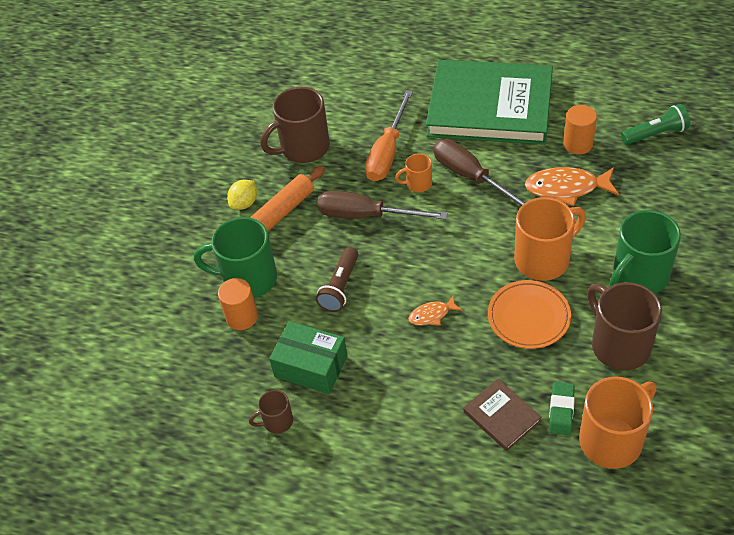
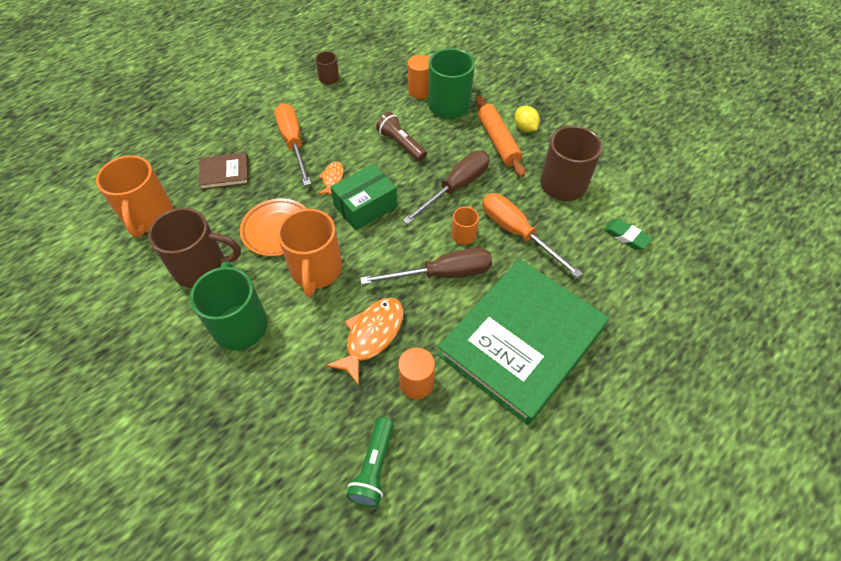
camera: 115 degrees right, 5 degrees up
(311, 366) = (352, 105): green box -> green box (365, 206)
(409, 383) = (293, 143): none -> orange screwdriver
(561, 410) = (195, 204): green eraser -> green eraser (626, 236)

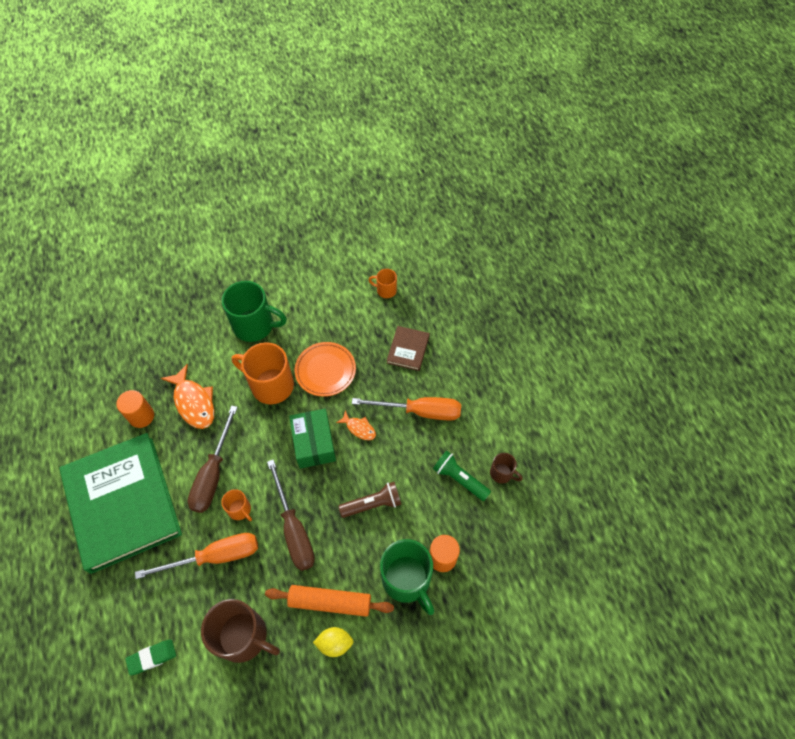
camera: 115 degrees right, 5 degrees up
(149, 217) = (385, 290): orange mug -> orange mug, size x0.50
(202, 267) = (317, 314): brown mug -> none
(373, 467) = (108, 370): green flashlight -> green flashlight (459, 479)

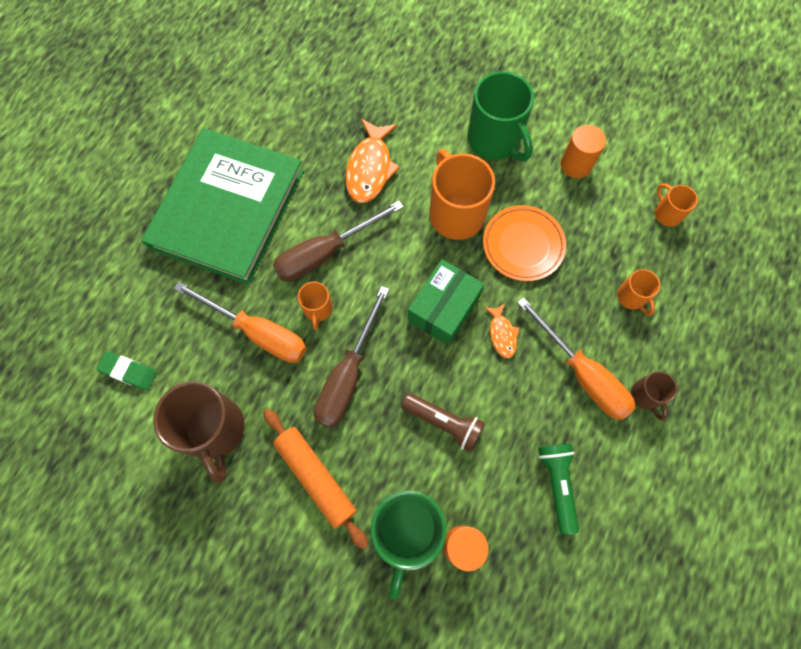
camera: 45 degrees right, 10 degrees up
(141, 416) = (313, 142): orange cylinder -> orange cylinder (576, 165)
(334, 643) = (284, 520): yellow lemon -> none
(408, 349) = (631, 297): brown book -> orange mug
(502, 473) = (609, 522): brown mug -> brown mug (646, 396)

